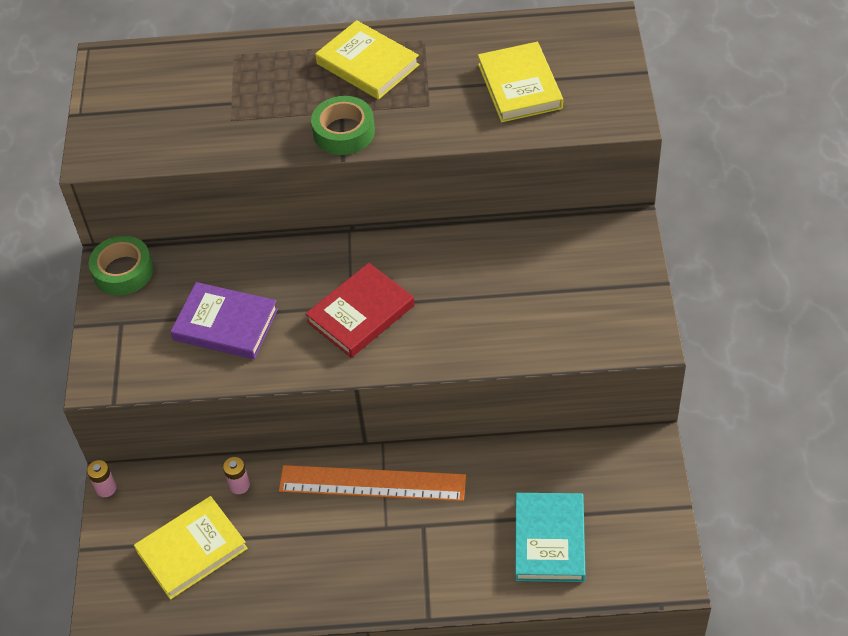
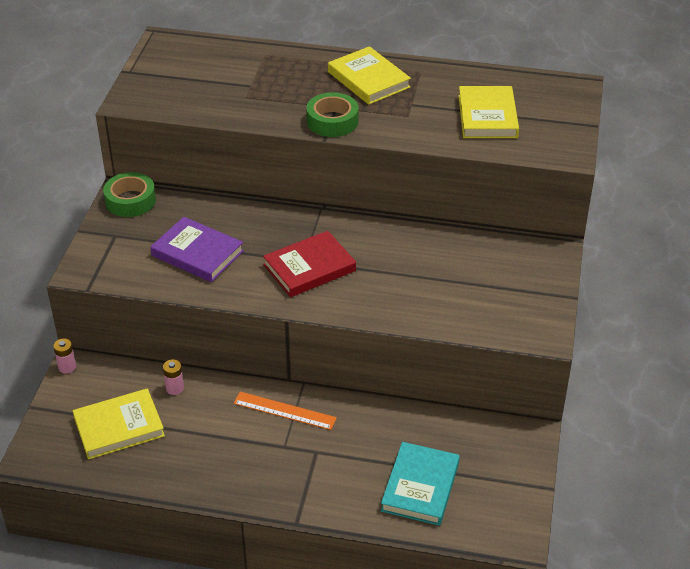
camera: 10 degrees right, 10 degrees down
(372, 483) = (284, 410): orange ruler -> orange ruler, size x0.65

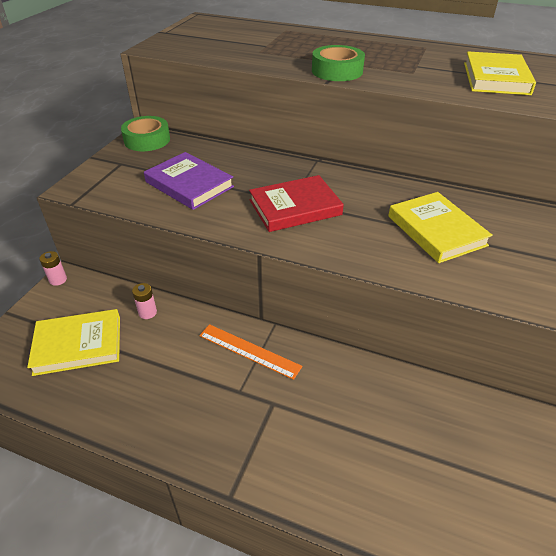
camera: 10 degrees right, 0 degrees up
(368, 79) = (376, 49): yellow book -> yellow book (436, 230)
(420, 487) = (388, 469): turquoise book -> none

